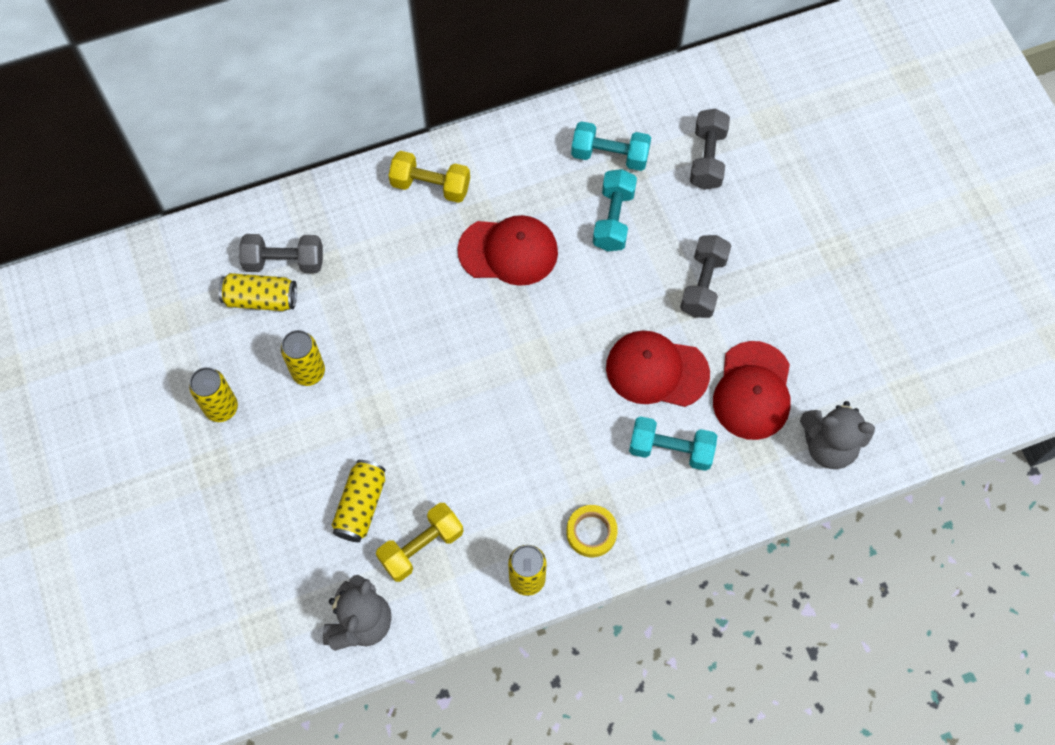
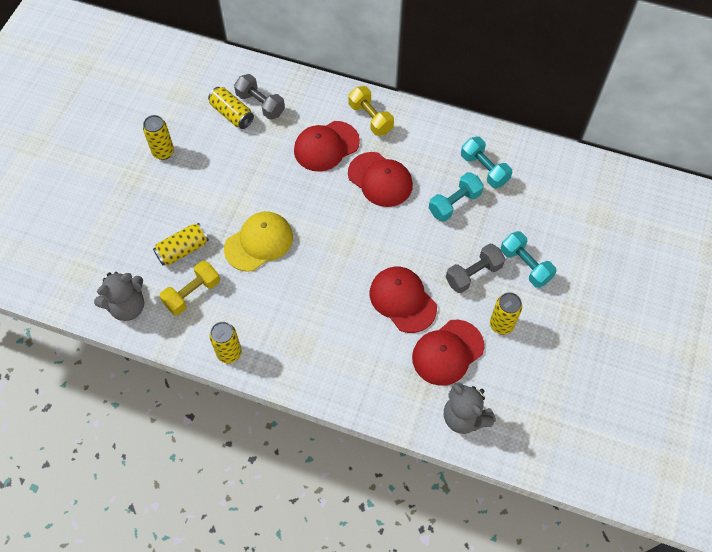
camera: 40 degrees right, 5 degrees down
(308, 372) = (220, 166): yellow can -> yellow can (501, 325)
(411, 257) = (326, 146): none -> red cap
(421, 547) = (192, 293): yellow dumbbell -> yellow dumbbell turned 45 degrees counterclockwise
(441, 428) = (259, 242): none -> yellow cap
(591, 532) = (285, 356): yellow tape -> none
(670, 449) = (370, 347): turquoise dumbbell -> turquoise dumbbell (525, 265)
(707, 158) = (540, 209): grey dumbbell -> none

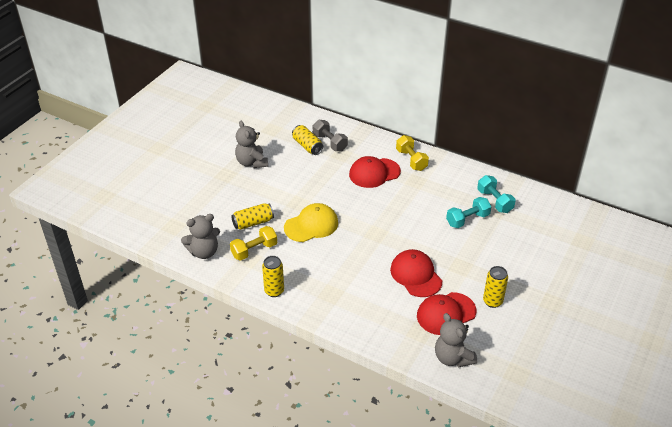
camera: 10 degrees right, 20 degrees down
(163, 152) = (252, 162): yellow can -> grey teddy bear
(380, 179) = (412, 198): red cap -> none
(473, 274) = (475, 266): grey dumbbell -> none
(525, 265) = (518, 265): turquoise dumbbell -> none

